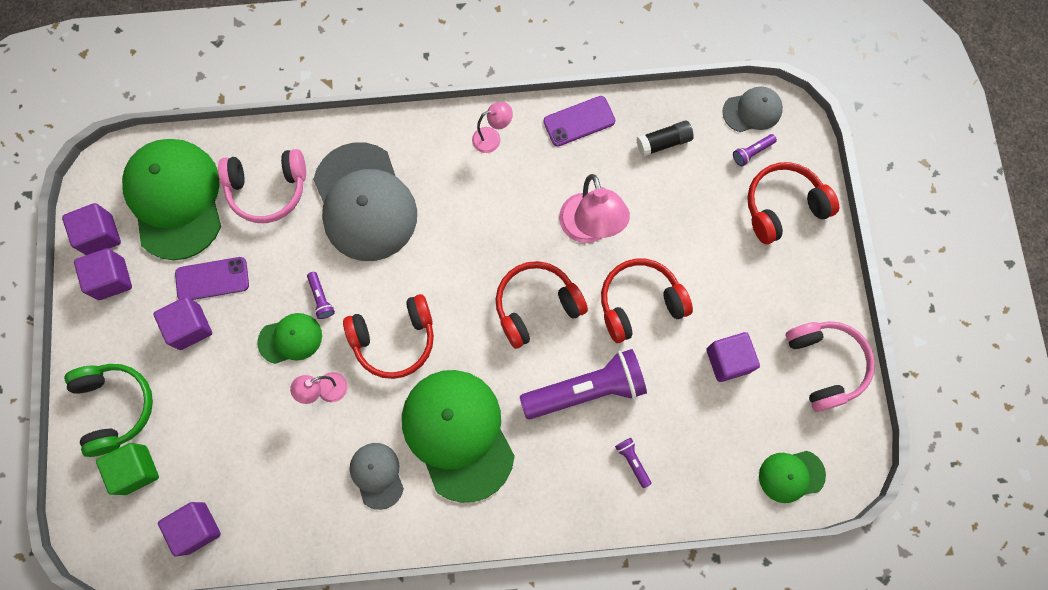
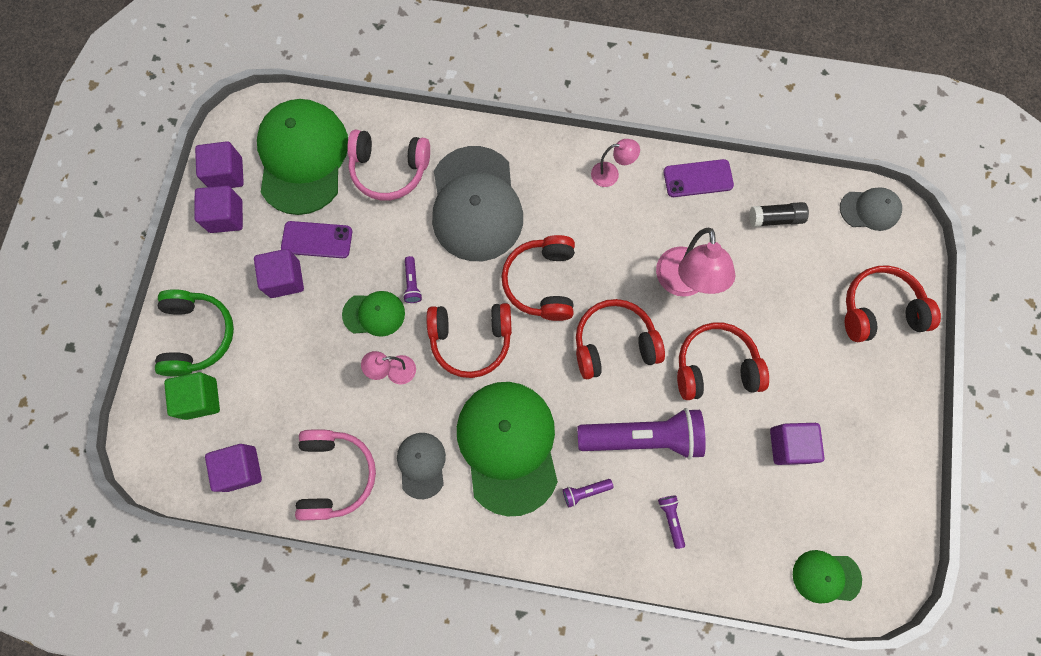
camera: 15 degrees right, 0 degrees up
(450, 264) = (541, 282): none -> red headphones
(752, 152) = (860, 249): purple flashlight -> purple flashlight (585, 491)
(825, 365) = (885, 475): pink headphones -> pink headphones (336, 474)

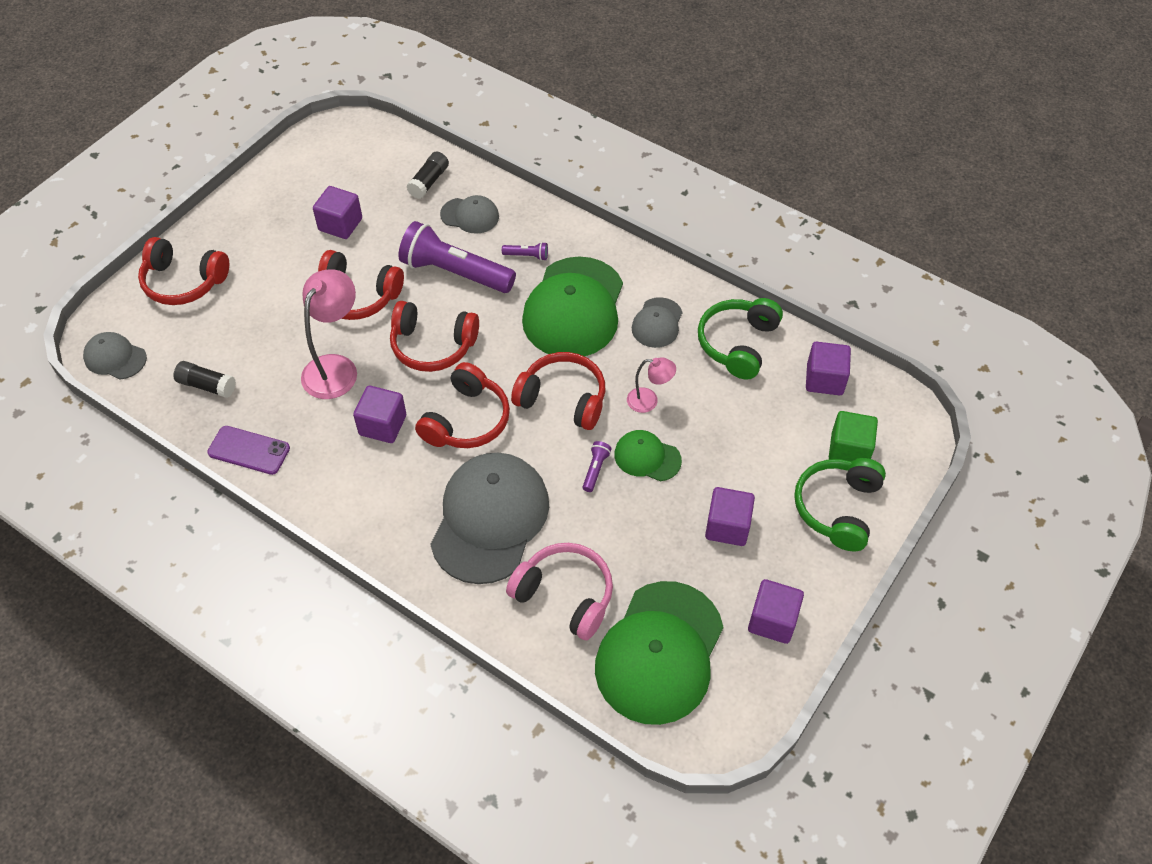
camera: 155 degrees left, 20 degrees down
(226, 174) = (757, 671): purple cube -> purple cube (382, 425)
(317, 240) = (678, 553): purple phone -> none
(336, 474) = (737, 344): pink headphones -> green headphones
(611, 174) = (331, 491): pink lamp -> none
(671, 519) = (470, 215): purple flashlight -> grey cap
(740, 547) = (429, 182): none -> black glue stick
(826, 576) = (379, 146): green cap -> none

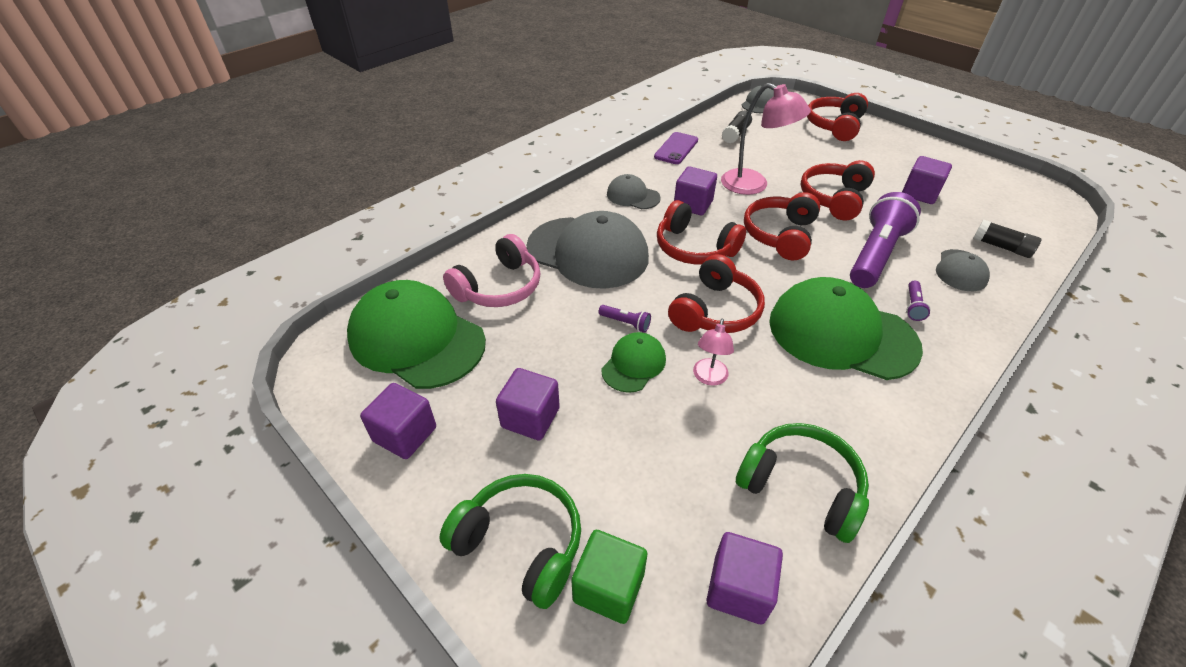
camera: 100 degrees right, 10 degrees down
(657, 323) = (828, 405): grey cap -> grey cap (633, 196)

